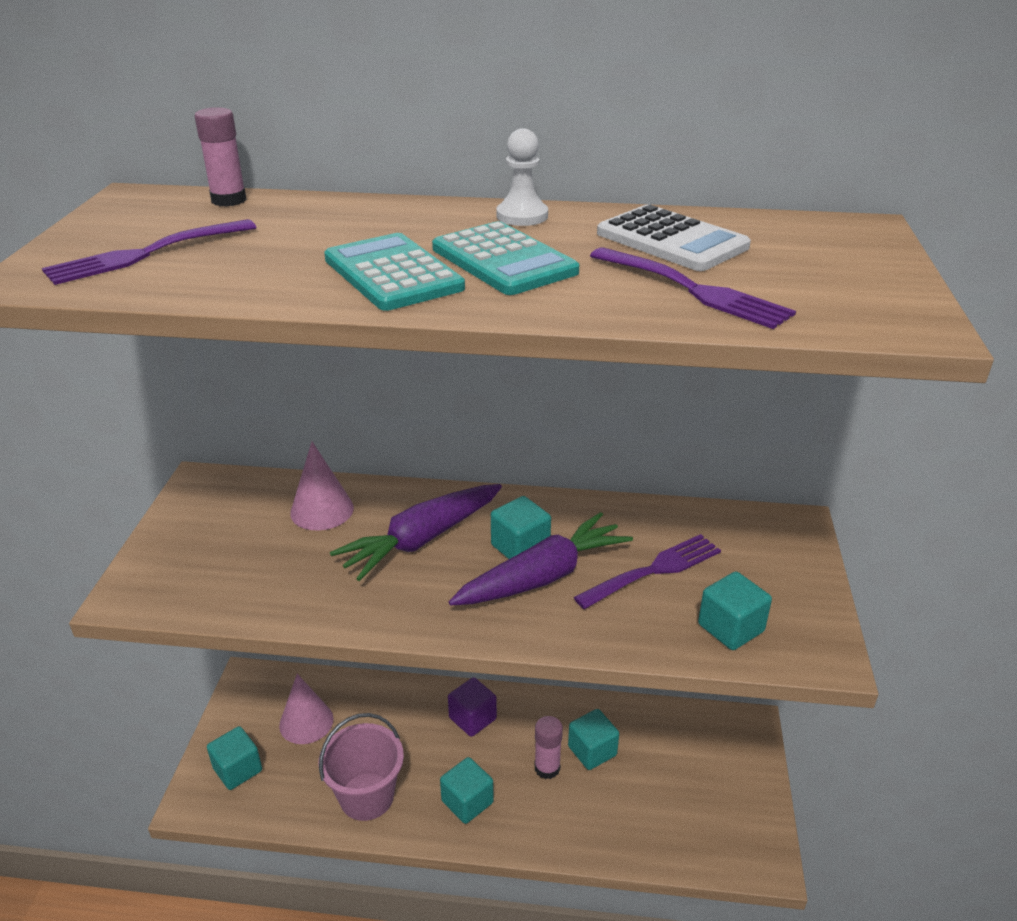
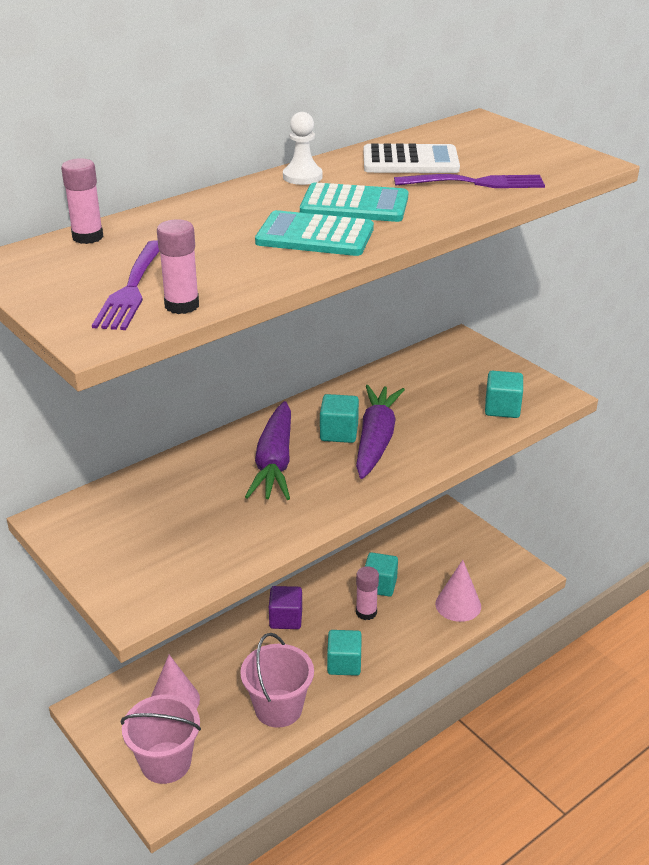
camera: 45 degrees left, 0 degrees up
(138, 285) = (182, 305): none -> pink glue stick
(237, 769) = (166, 762): turquoise cube -> pink bucket
(322, 510) = (178, 484): pink cone -> pink cone (458, 605)
(654, 570) = (427, 403): purple fork -> none

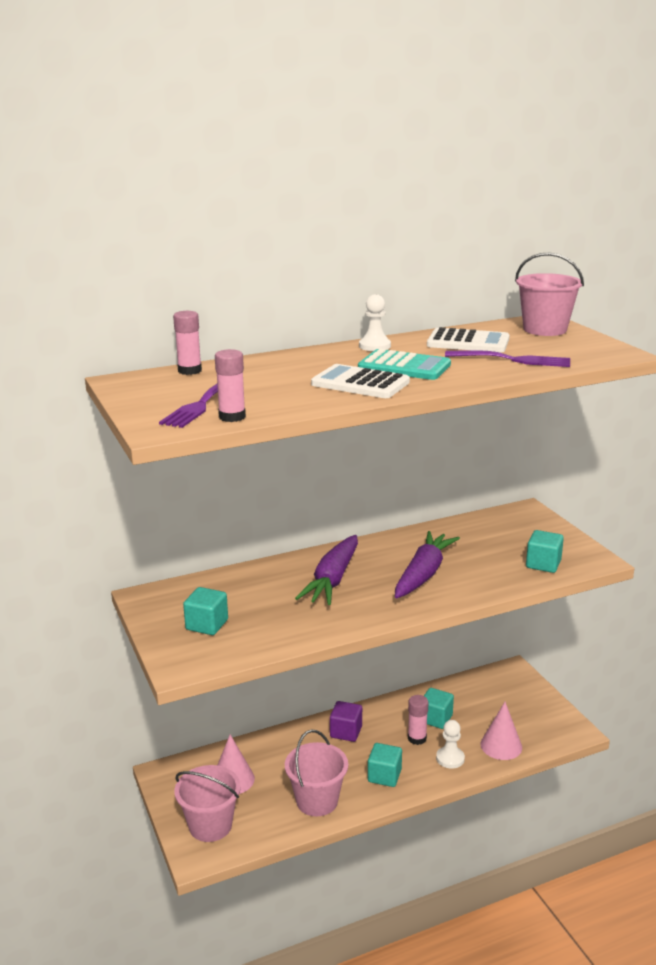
camera: 15 degrees right, 10 degrees down
(315, 236) = (360, 383): turquoise calculator -> white calculator
(339, 433) = (394, 565): turquoise cube -> turquoise cube (207, 625)
(409, 630) = (450, 758): none -> white pawn
(488, 135) = (545, 329): none -> pink bucket

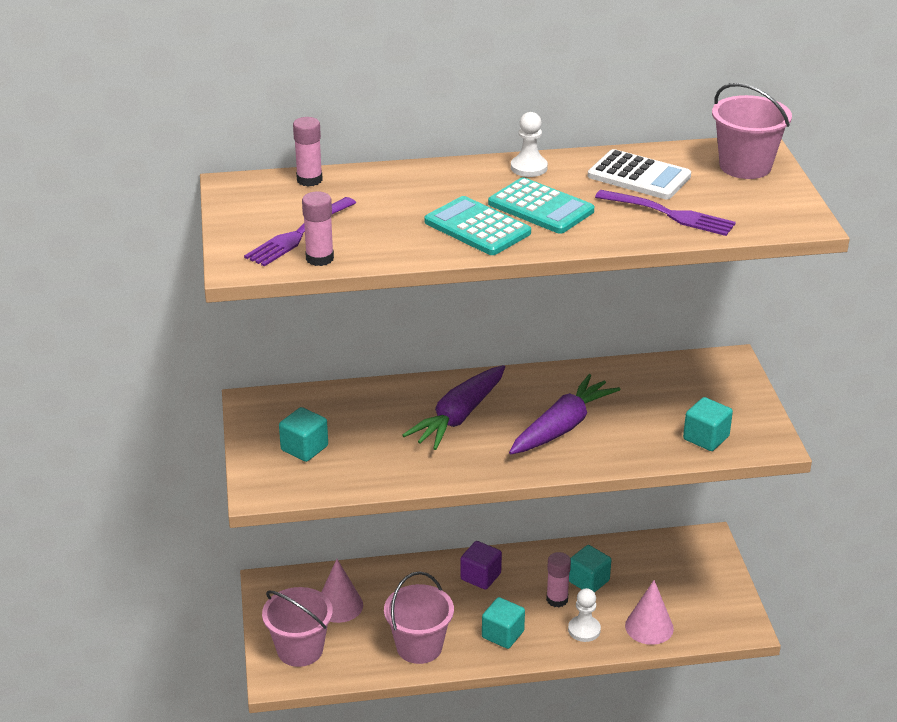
camera: 15 degrees right, 10 degrees up
(360, 383) = (477, 227): white calculator -> turquoise calculator

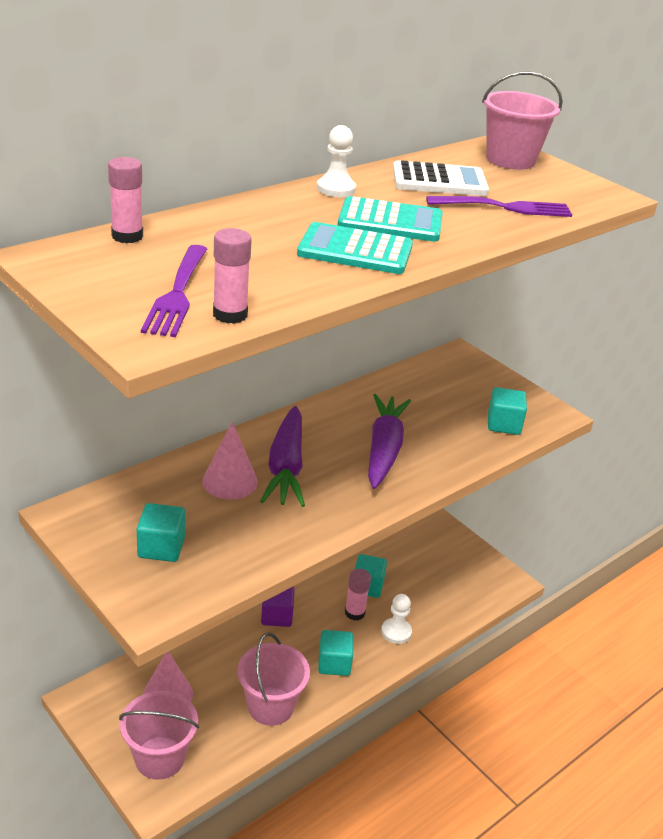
camera: 35 degrees left, 0 degrees up
(649, 627) = (443, 609): pink cone -> pink cone (230, 481)

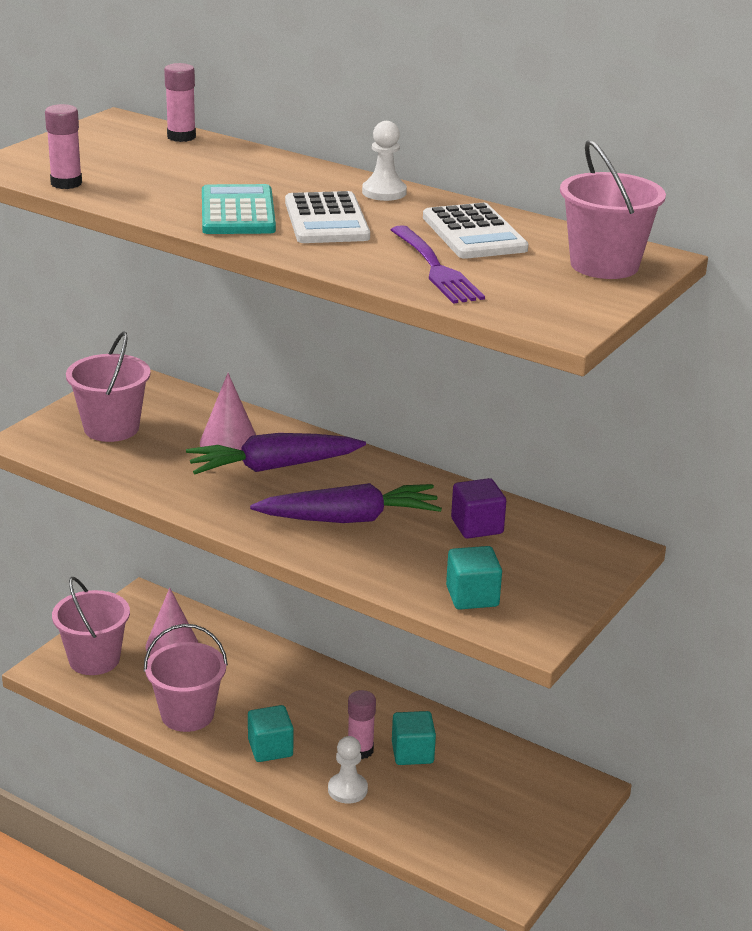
camera: 75 degrees right, 5 degrees down
(161, 547) = (111, 428): turquoise cube -> pink bucket
(177, 294) = (88, 164): purple fork -> none
(276, 615) = (320, 692): purple cube -> purple cube (477, 526)
(390, 221) = (326, 220): turquoise calculator -> white calculator

